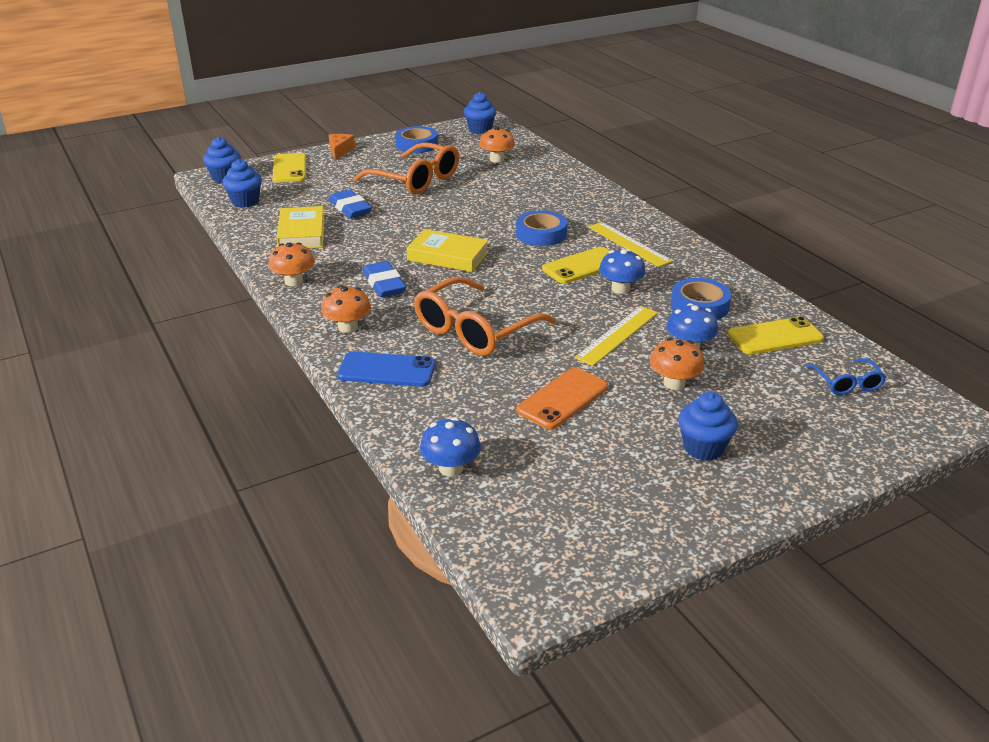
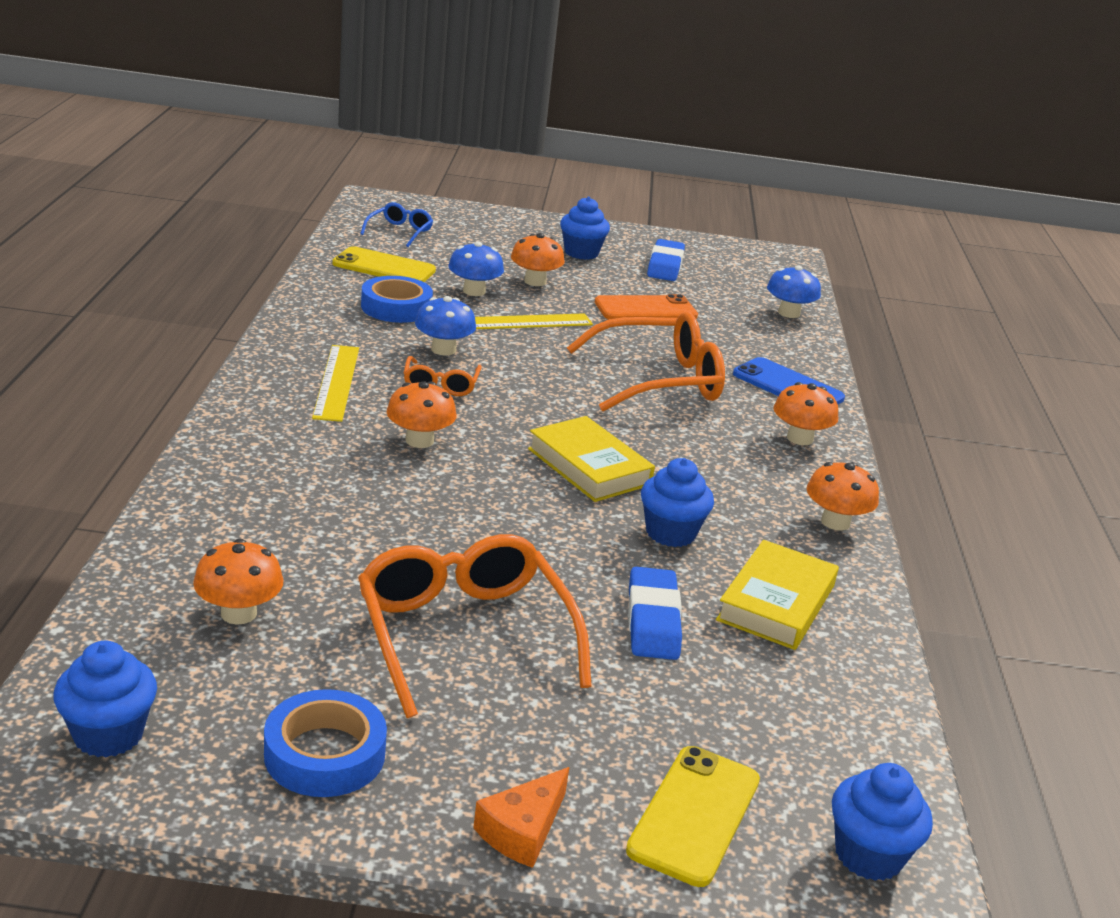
camera: 150 degrees left, 5 degrees down
(245, 202) = (848, 738): blue cupcake -> blue cupcake (670, 533)
(384, 284) = (713, 467): blue eraser -> blue eraser (665, 266)
(541, 234) = (419, 441): blue tape -> orange mushroom
(582, 266) = (440, 385): yellow phone -> orange glasses

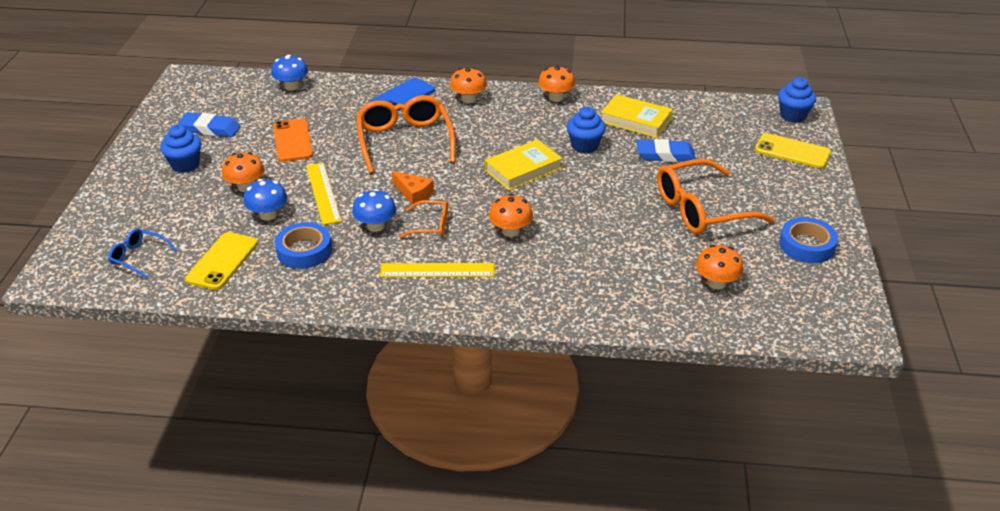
camera: 85 degrees left, 10 degrees up
(108, 734) = (828, 312): blue cupcake -> none
(522, 830) = (823, 192): orange cheese -> orange cheese (413, 193)

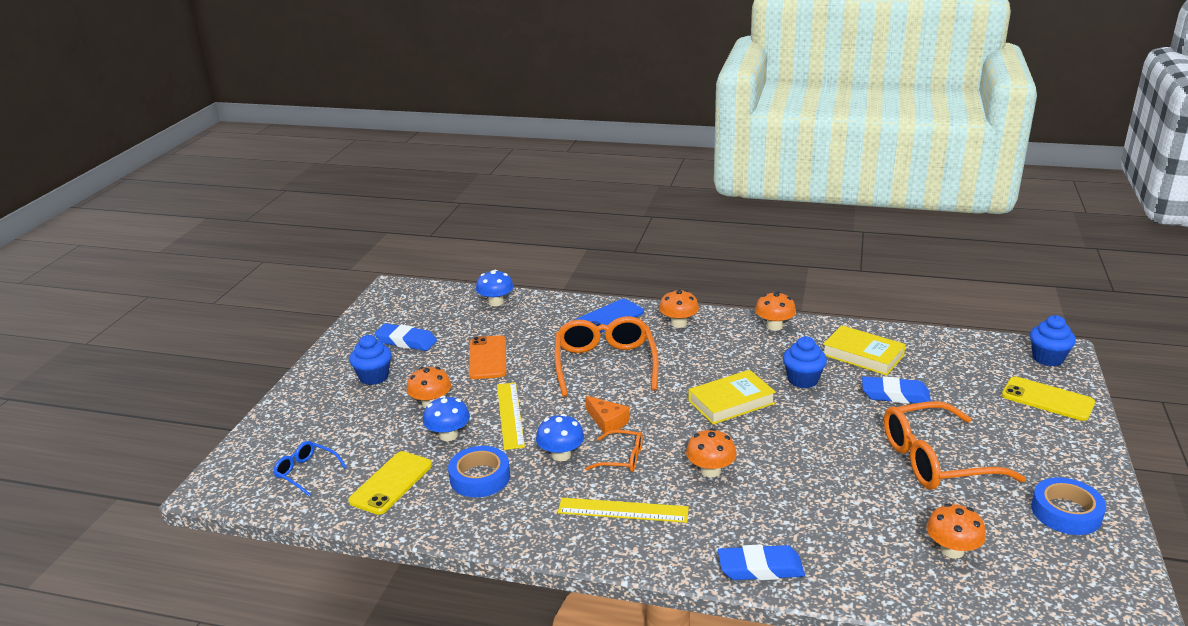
camera: 10 degrees right, 10 degrees down
(560, 309) = (760, 568): none -> blue eraser

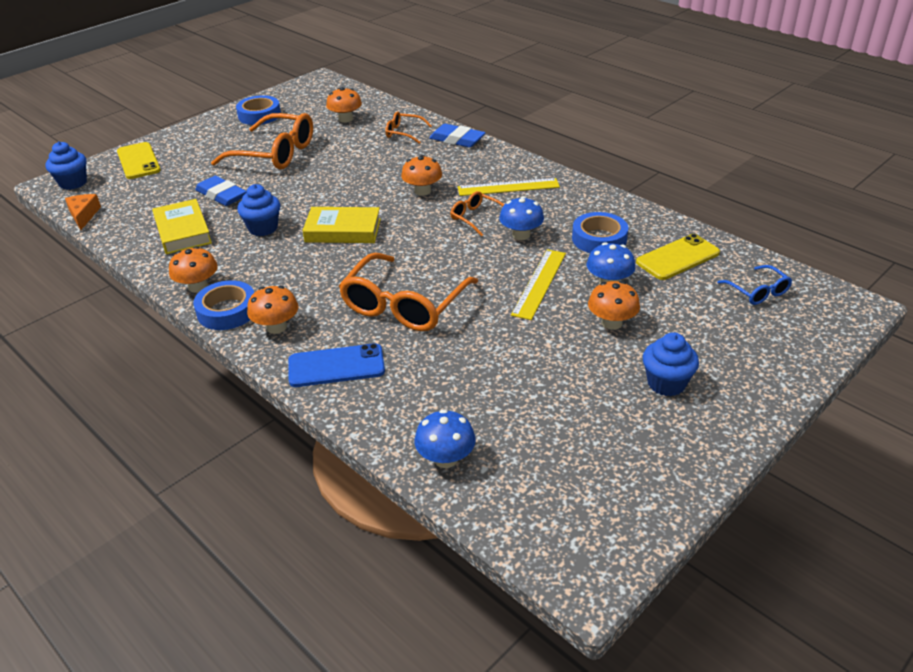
camera: 150 degrees left, 10 degrees up
(406, 341) = (606, 430): blue eraser -> none
(488, 358) = (518, 360): orange phone -> none
(607, 421) = (459, 248): orange cheese -> orange cheese (83, 215)
(623, 510) = (508, 187): yellow ruler -> yellow ruler turned 45 degrees counterclockwise
(727, 320) = (227, 311): none -> blue tape
(843, 553) = (403, 133): none -> orange glasses

